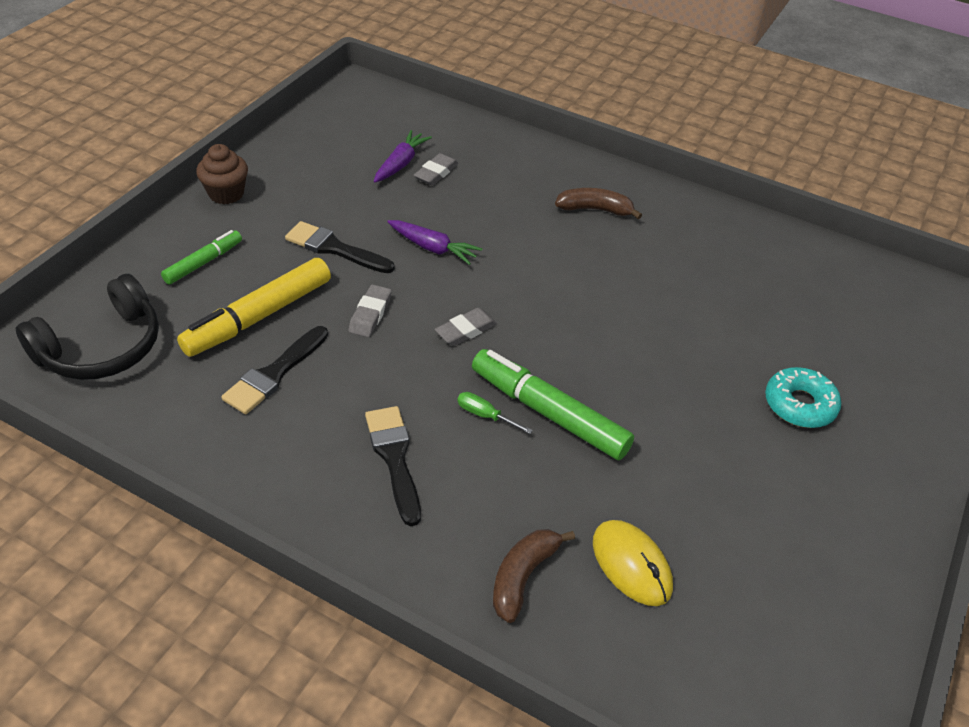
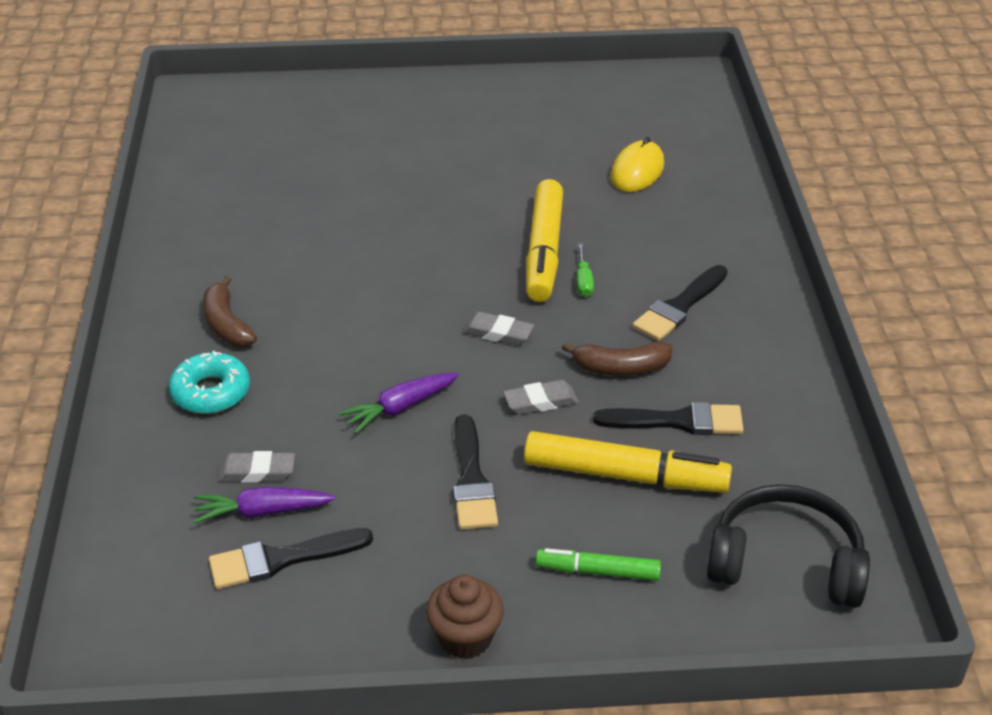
camera: 120 degrees left, 5 degrees down
(357, 157) = (281, 559): none -> black brush
(433, 248) = (400, 408): purple carrot -> purple carrot turned 120 degrees counterclockwise
(523, 576) = (701, 209): brown banana -> brown banana (620, 368)
(548, 413) = (544, 251): green marker -> yellow marker
(799, 405) = (403, 142): turquoise donut -> turquoise donut (211, 392)

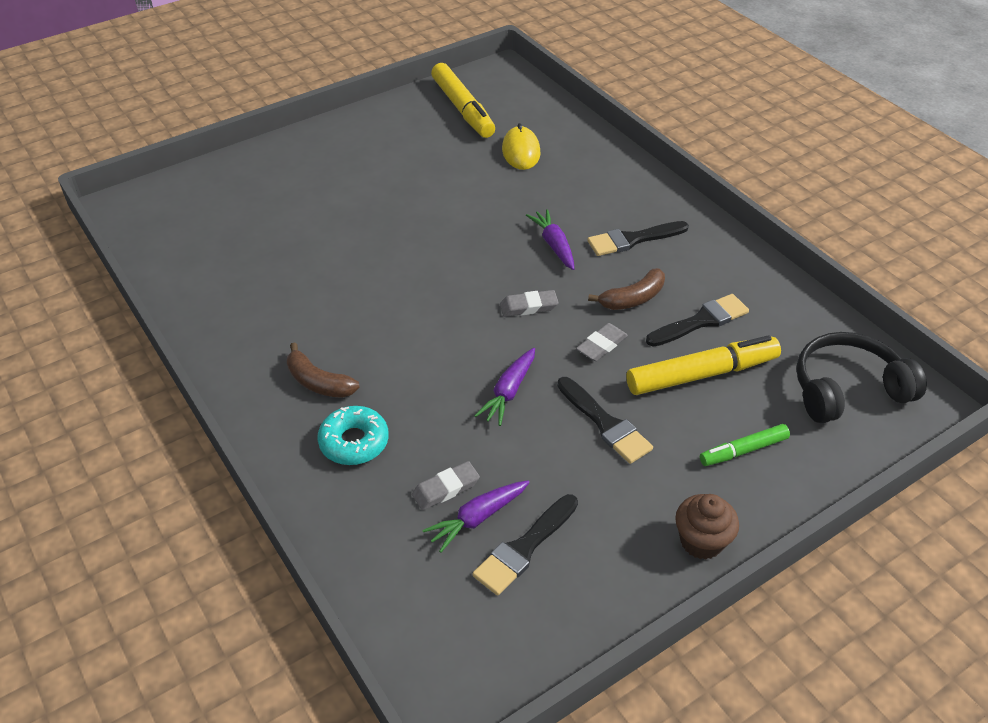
camera: 30 degrees left, 5 degrees up
(544, 251) = (508, 233): yellow marker -> yellow marker (463, 109)
(583, 281) = (554, 245): green screwdriver -> purple carrot
(679, 307) = (633, 240): black brush -> black brush turned 60 degrees clockwise

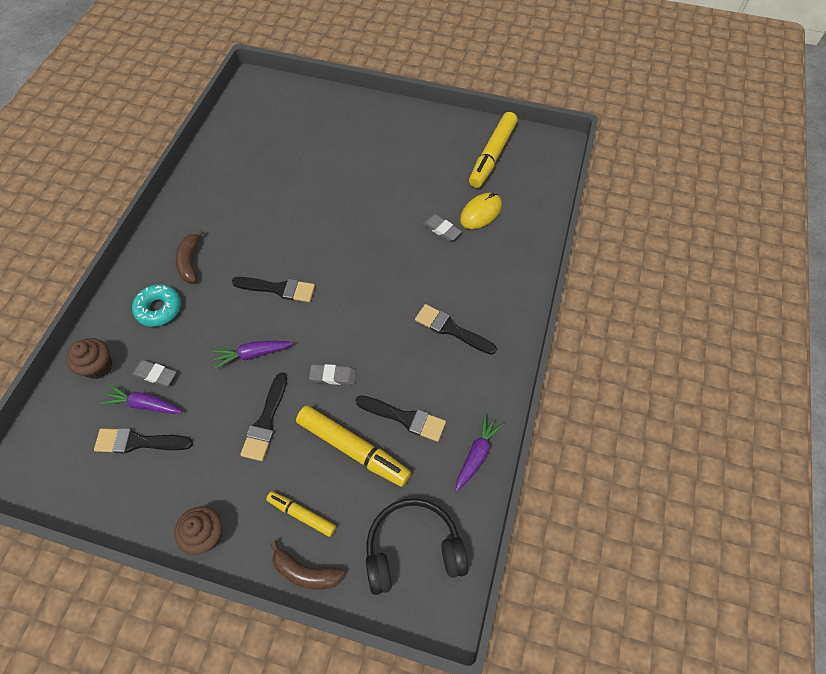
camera: 50 degrees right, 15 degrees up
(374, 538) = (98, 366): none -> brown cupcake
(445, 330) = (278, 289): none -> black brush
(528, 307) = (334, 315): grey eraser -> grey eraser (442, 229)
(554, 245) = (404, 291): purple carrot -> purple carrot (477, 454)
(633, 298) = (392, 366): brown banana -> brown banana (306, 572)
(743, 450) = (302, 515): green marker -> yellow marker
(847, 389) = (413, 549): black headphones -> black headphones turned 45 degrees counterclockwise

